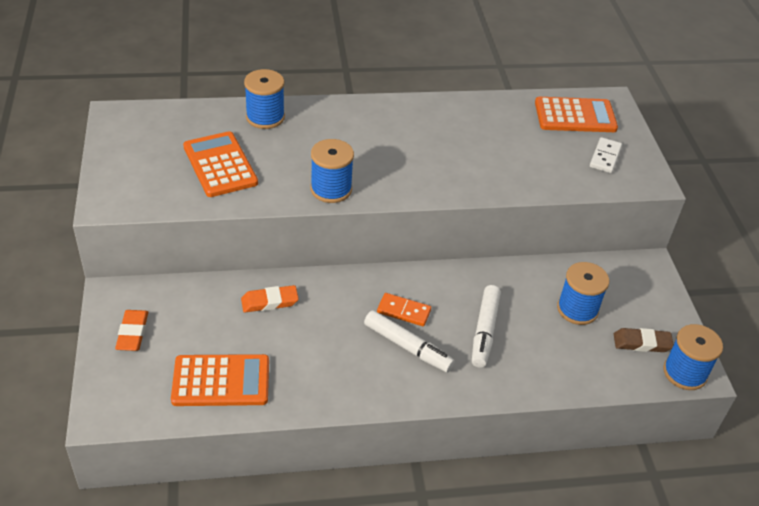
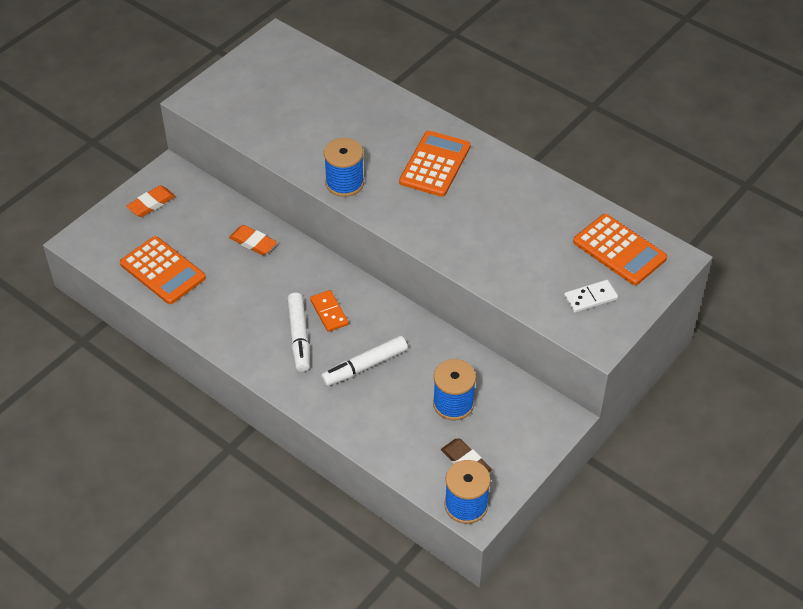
camera: 50 degrees right, 5 degrees up
(220, 165) = (296, 118): orange calculator -> orange calculator (435, 164)
(265, 117) = (373, 100): blue spool -> none

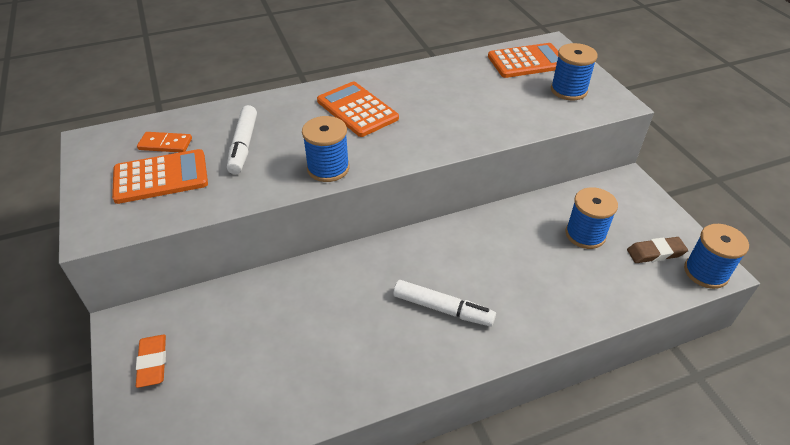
camera: 60 degrees left, 5 degrees down
(163, 271) = (261, 394): orange calculator -> orange calculator (161, 177)
(253, 242) = (291, 294): orange eraser -> none
(329, 312) = (427, 273): orange domino -> orange domino (165, 144)
(364, 366) = (510, 275): white marker -> white marker (243, 145)
(590, 298) = (568, 90): white domino -> blue spool

